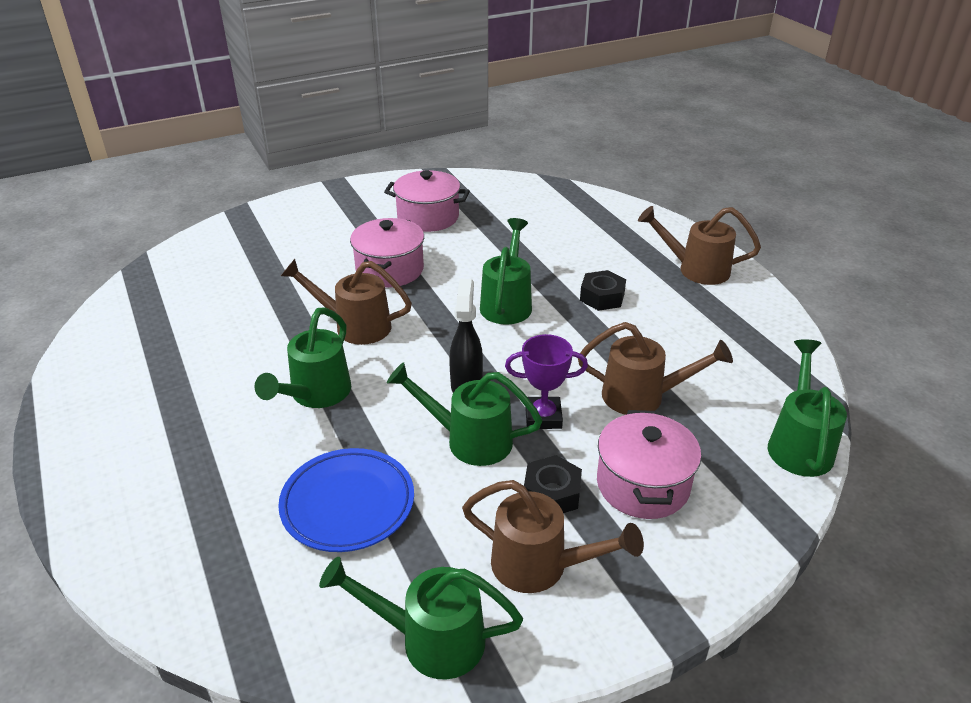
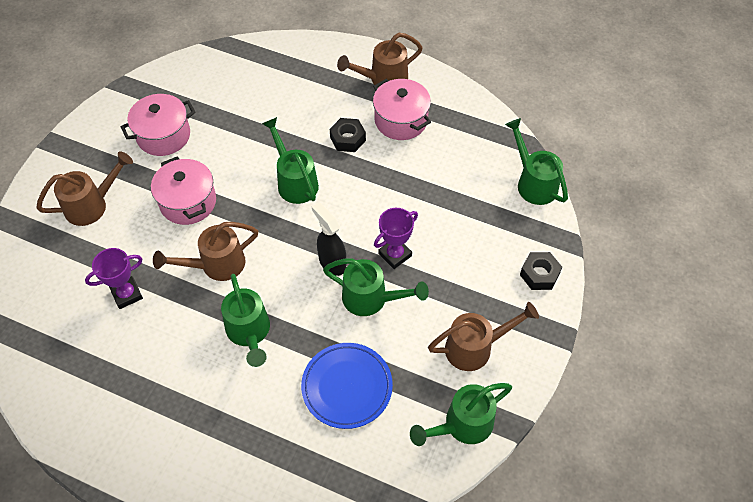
camera: 40 degrees left, 20 degrees up
(255, 305) = (127, 294): none -> purple trophy
(470, 440) = (371, 299): green watering can -> green watering can turned 135 degrees counterclockwise
(551, 493) = (443, 301): black nut -> black nut (539, 274)
(642, 396) = (434, 203): brown watering can -> brown watering can (91, 205)
(642, 485) = (482, 263): pink pot -> pink pot (401, 120)

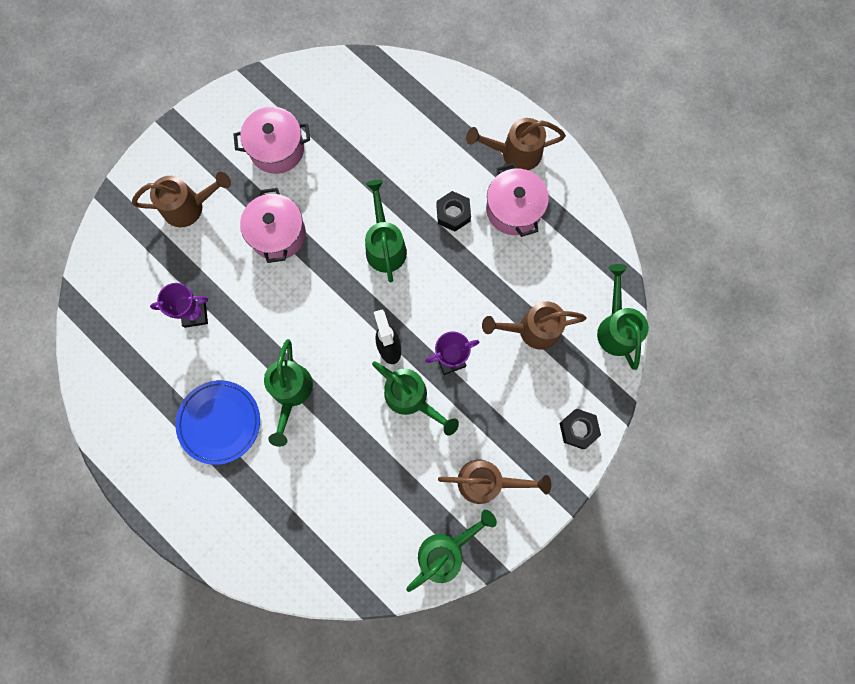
camera: 20 degrees right, 20 degrees up
(216, 265) = (283, 312): brown watering can -> brown watering can (533, 329)
(347, 387) = (358, 478): blue plate -> blue plate (219, 422)
(463, 425) = (446, 551): green watering can -> green watering can turned 150 degrees clockwise

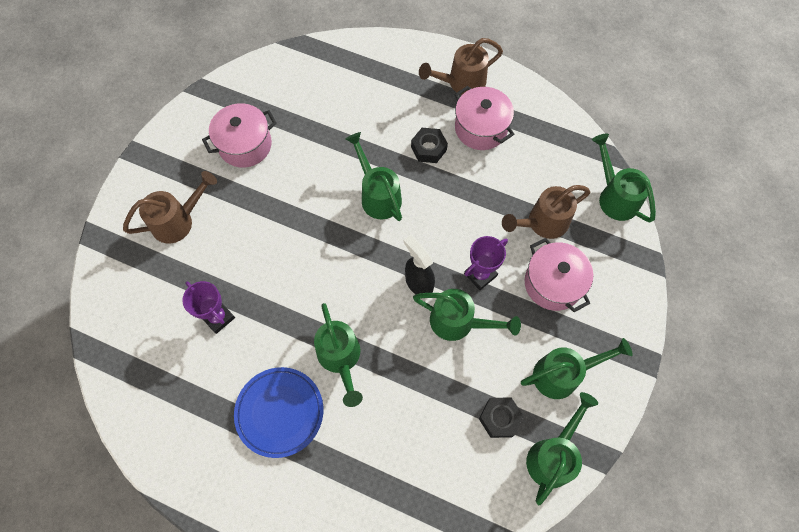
camera: 20 degrees left, 10 degrees down
(195, 314) = (218, 317): purple trophy -> purple trophy turned 75 degrees clockwise
(278, 234) = (273, 218): pink pot -> pink pot (553, 283)
(486, 482) = (562, 374): brown watering can -> green watering can
(578, 429) = (623, 296): black nut -> black nut (499, 418)

